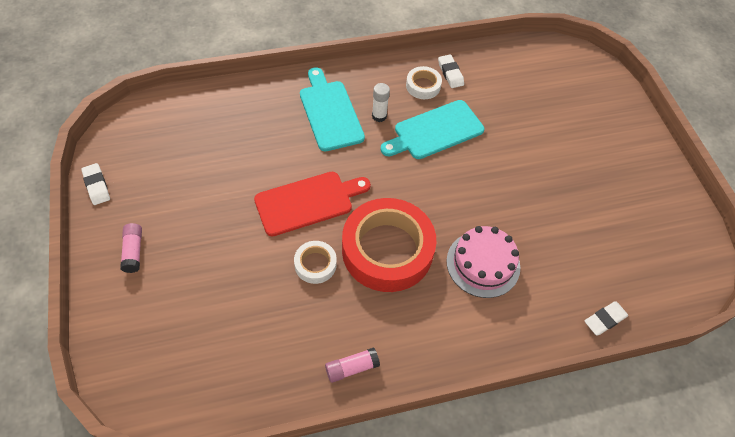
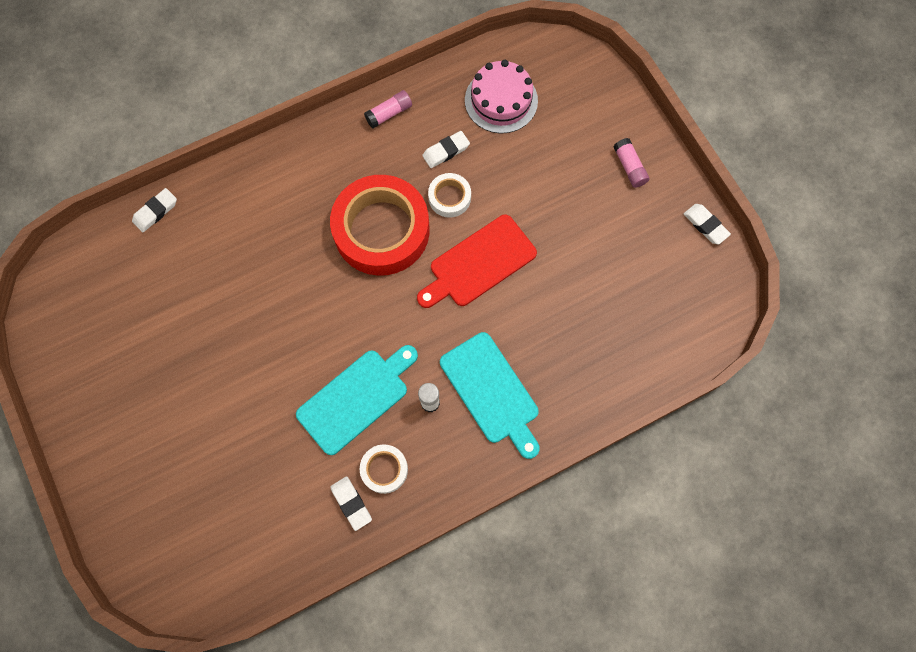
camera: 170 degrees right, 15 degrees up
(304, 311) = (446, 151): none -> white eraser
(483, 264) = (281, 240): pink cake -> pink cake (501, 100)

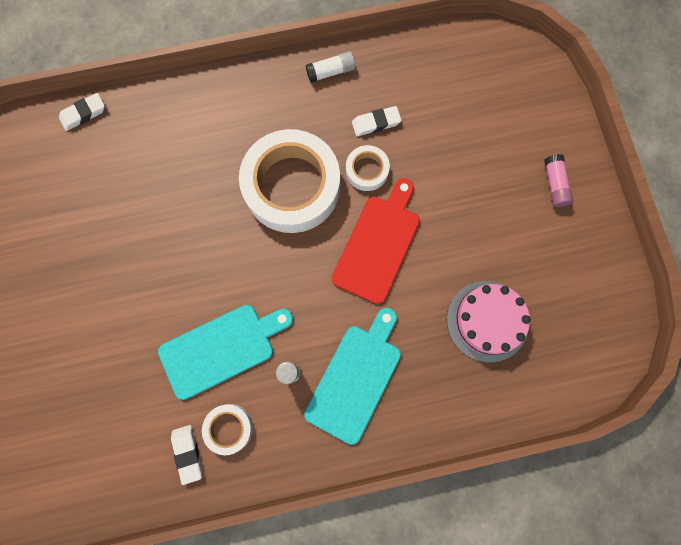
camera: 15 degrees right, 5 degrees up
(381, 230) = (292, 186): red tape -> white tape
(389, 113) = (331, 72): pink glue stick -> white glue stick
(479, 263) = (378, 244): red cutting board -> red cutting board turned 135 degrees clockwise
(492, 392) = (355, 378): turquoise cutting board -> turquoise cutting board turned 135 degrees counterclockwise
(501, 100) = (444, 85): pink cake -> pink cake (487, 321)
(705, 225) = (616, 264): white eraser -> none

